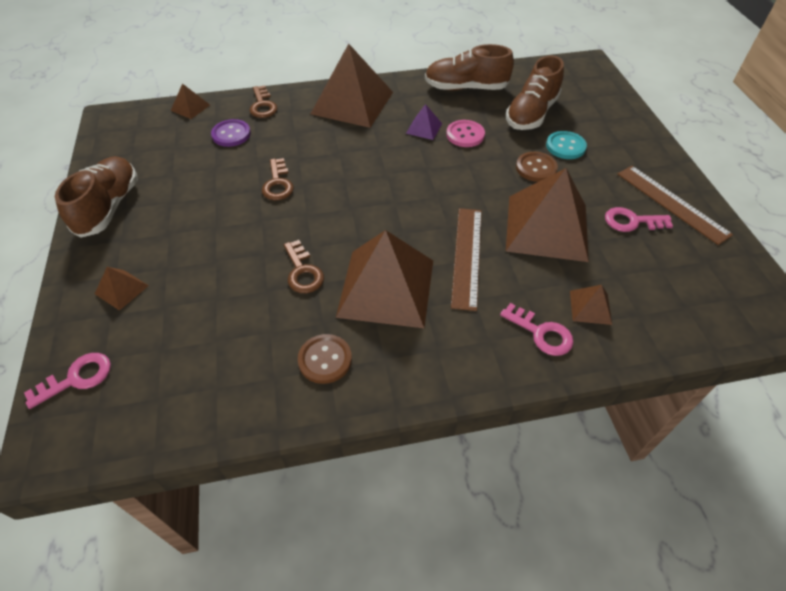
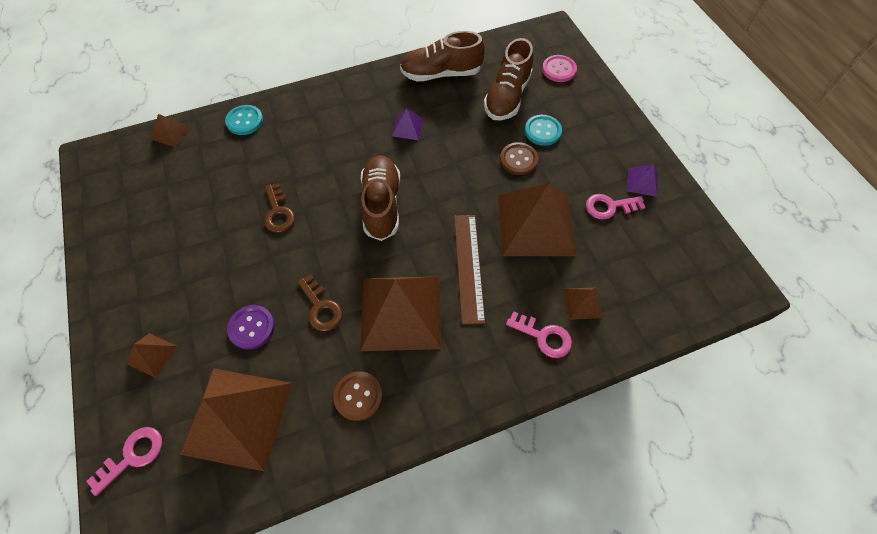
camera: 10 degrees left, 10 degrees up
(109, 207) = (116, 264): brown shoe -> brown shoe (381, 204)
(231, 134) = (220, 160): purple button -> purple button (252, 327)
(262, 105) = (245, 121): brown key -> turquoise button
(352, 103) = (333, 106): brown pyramid -> brown pyramid (237, 417)
(465, 135) = (448, 130): pink button -> pink button (559, 70)
(671, 203) = (642, 182): brown ruler -> purple pyramid

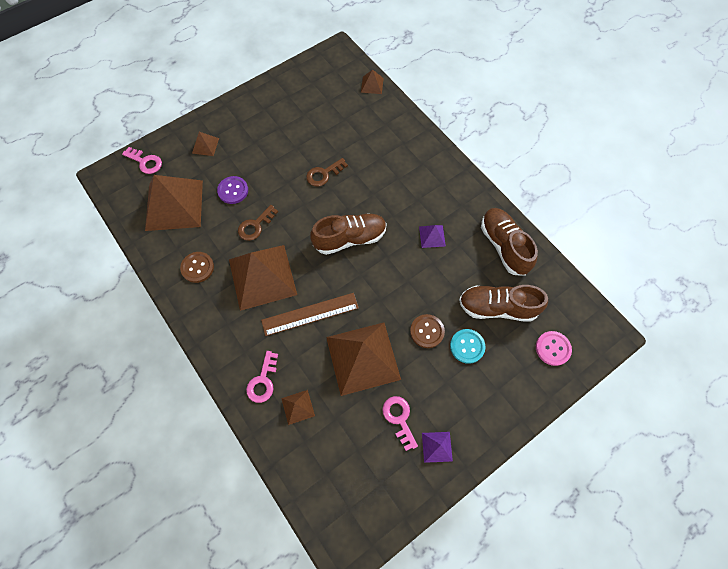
camera: 75 degrees right, 5 degrees up
(245, 121) = (398, 123): turquoise button -> none

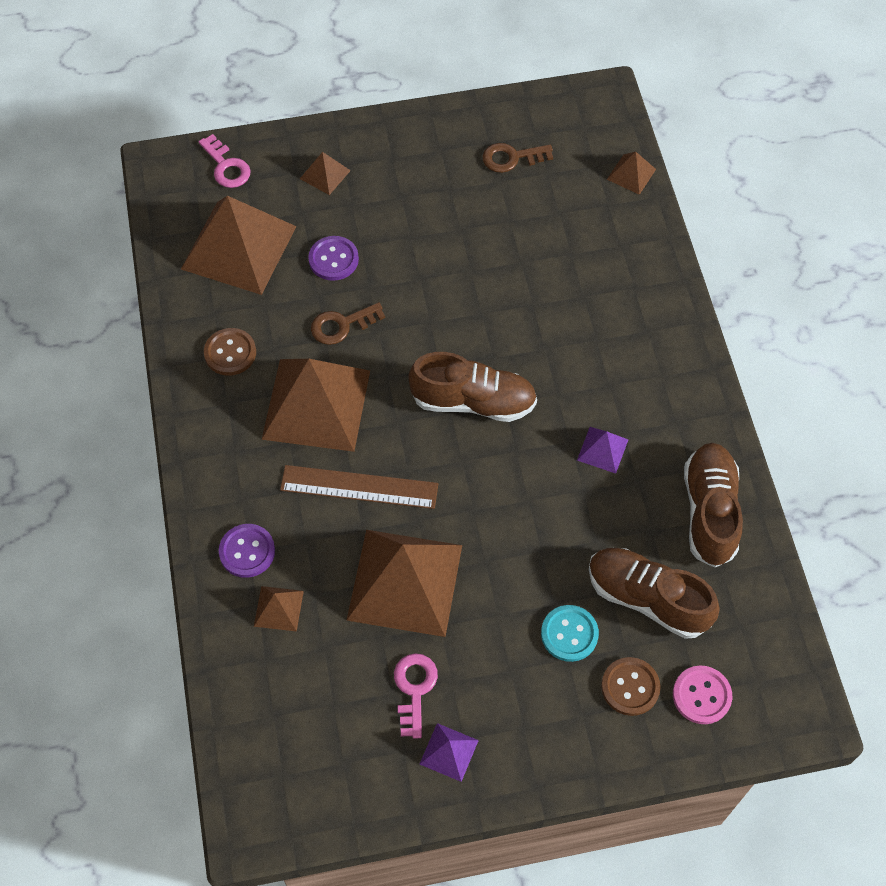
camera: 25 degrees right, 5 degrees down
(263, 381) = (247, 551): pink key -> purple button
(323, 174) = (482, 287): brown key -> brown key (511, 158)
(427, 331) = (519, 586): brown button -> brown button (630, 687)

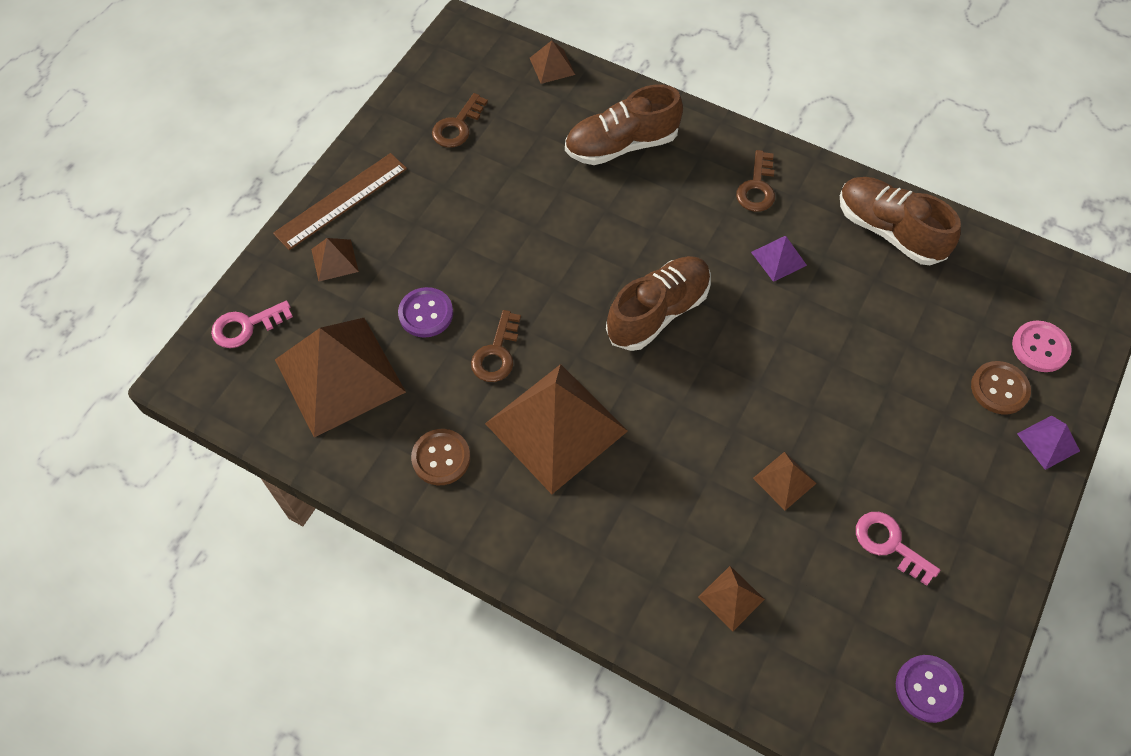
camera: 50 degrees left, 0 degrees up
(226, 166) = (246, 326): pink key -> pink key turned 150 degrees clockwise
(247, 551) = (654, 584): purple button -> purple button (928, 689)
(359, 487) = (665, 451): brown ruler -> brown ruler (341, 200)
(405, 582) = (784, 480): brown pyramid -> brown pyramid, size x0.43
(449, 752) = (966, 558): purple pyramid -> purple pyramid (1048, 442)
(569, 634) = (923, 396): turquoise button -> none
(647, 598) = (932, 323): brown shoe -> brown shoe (621, 145)
(657, 390) = (757, 187): none -> brown key

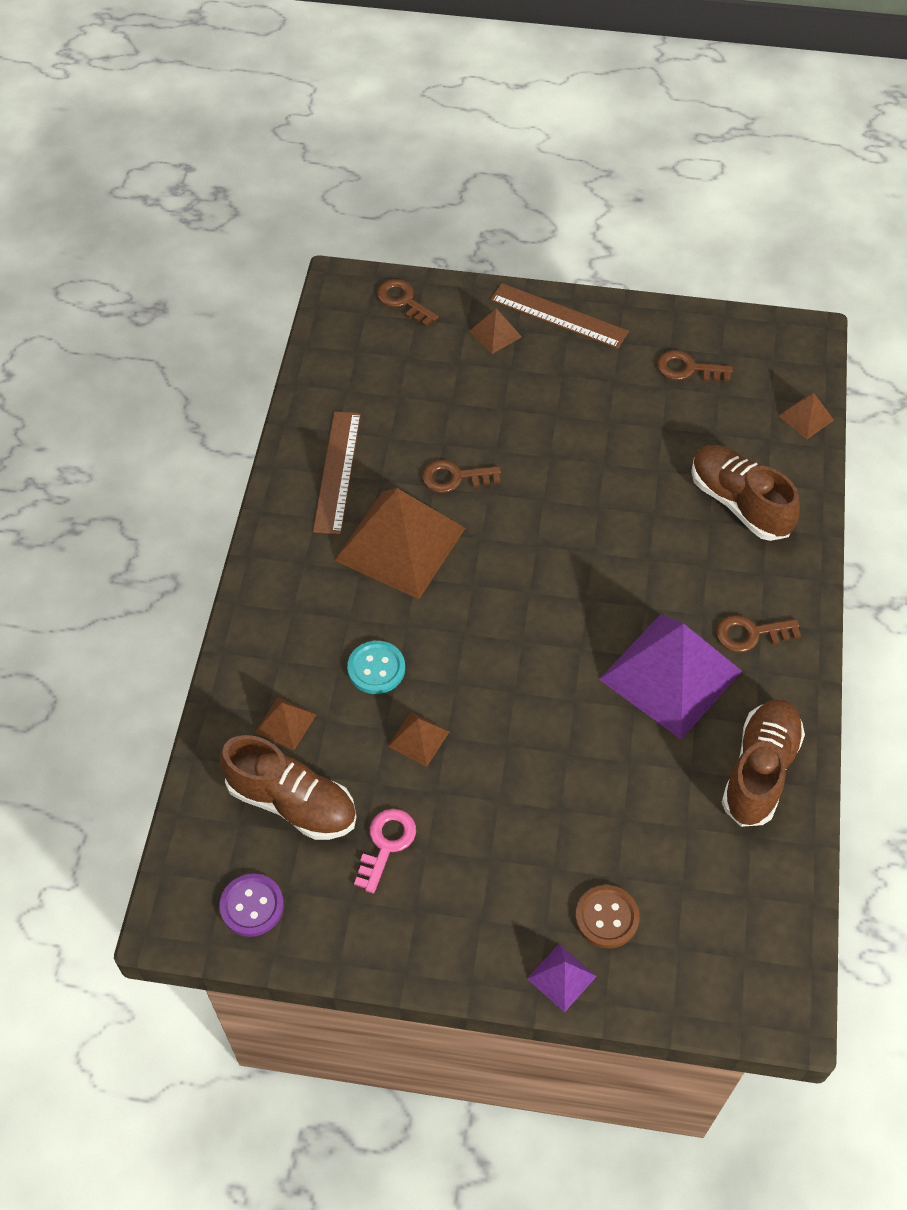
camera: 70 degrees right, 5 degrees down
(246, 326) = (403, 301): pink key -> brown key
(339, 375) = (385, 377): brown pyramid -> none
(426, 313) = (471, 414): purple button -> none
(441, 458) = (337, 472): brown button -> brown ruler
(658, 312) = (556, 588): brown shoe -> brown shoe (292, 802)
(695, 494) = (376, 668): none -> turquoise button
(778, 258) = (670, 674): purple pyramid -> purple pyramid, size x2.31
(1040, 347) = (679, 952): pink button -> none

